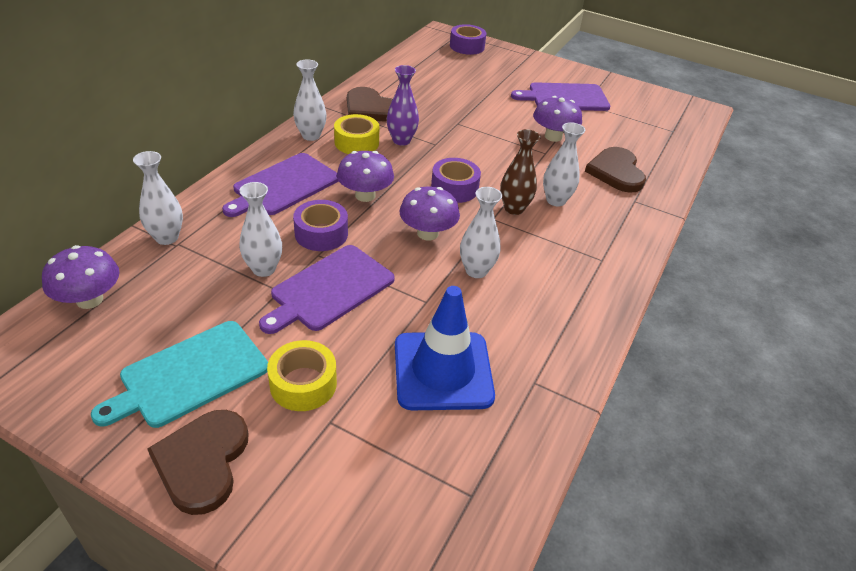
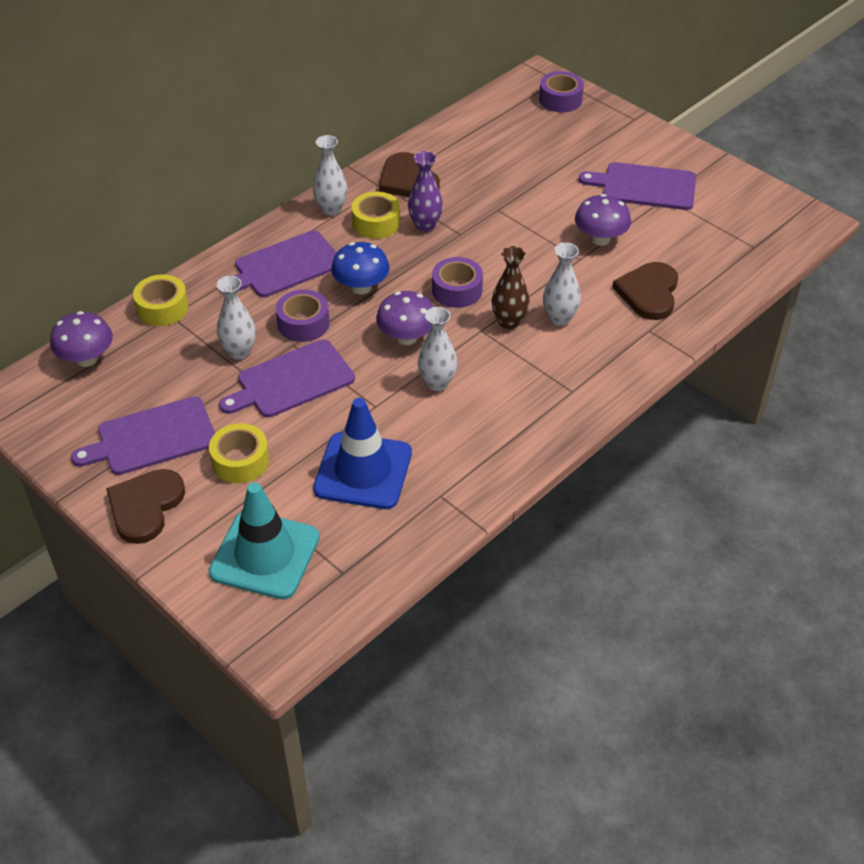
camera: 20 degrees right, 5 degrees up
(167, 237) = (162, 308): white vase -> yellow tape
(190, 375) = (152, 437): turquoise cutting board -> purple cutting board
(365, 195) = (361, 287): purple mushroom -> blue mushroom
(371, 493) = (265, 555): none -> turquoise traffic cone

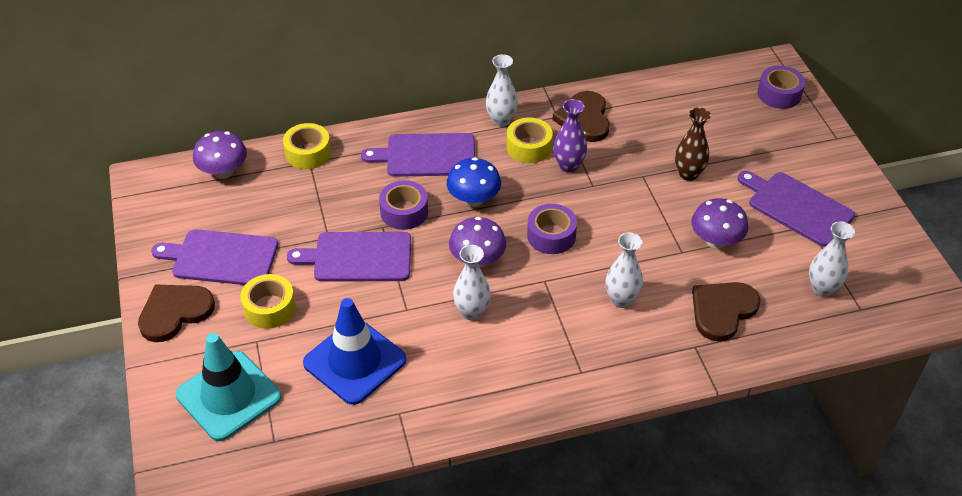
camera: 30 degrees right, 0 degrees up
(239, 352) = (337, 215): white vase -> white vase (822, 289)
(509, 322) = (574, 284): brown vase -> brown vase (688, 174)

